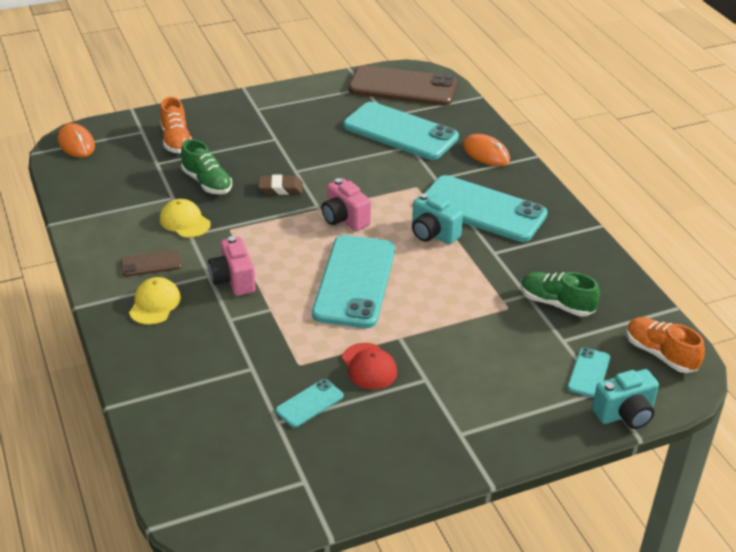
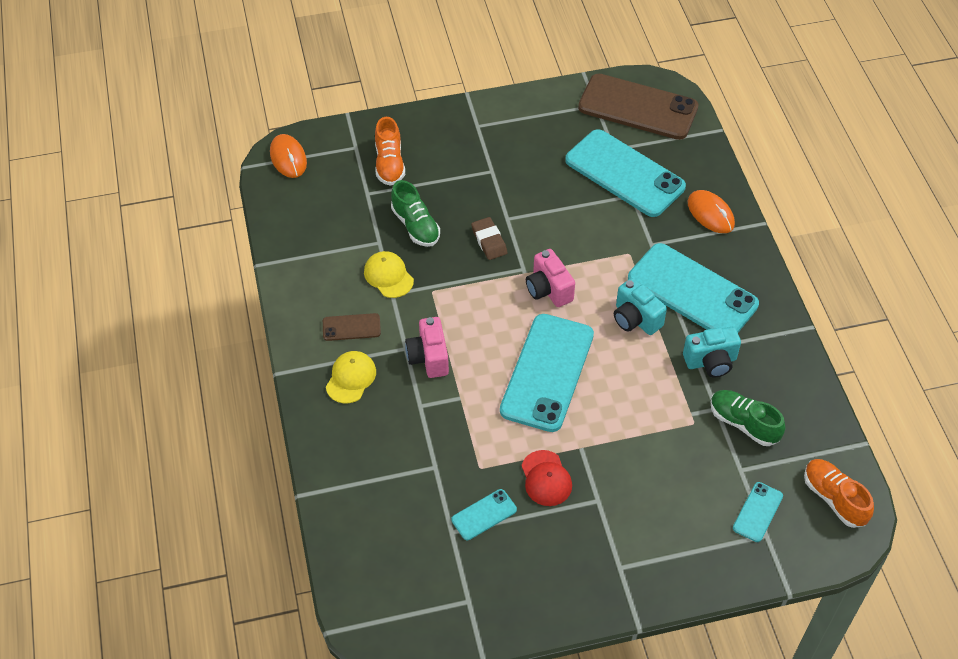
camera: 10 degrees right, 15 degrees up
(280, 188) = (489, 241): brown eraser -> brown eraser turned 60 degrees clockwise
(625, 414) = (782, 565): turquoise camera -> turquoise camera (711, 362)

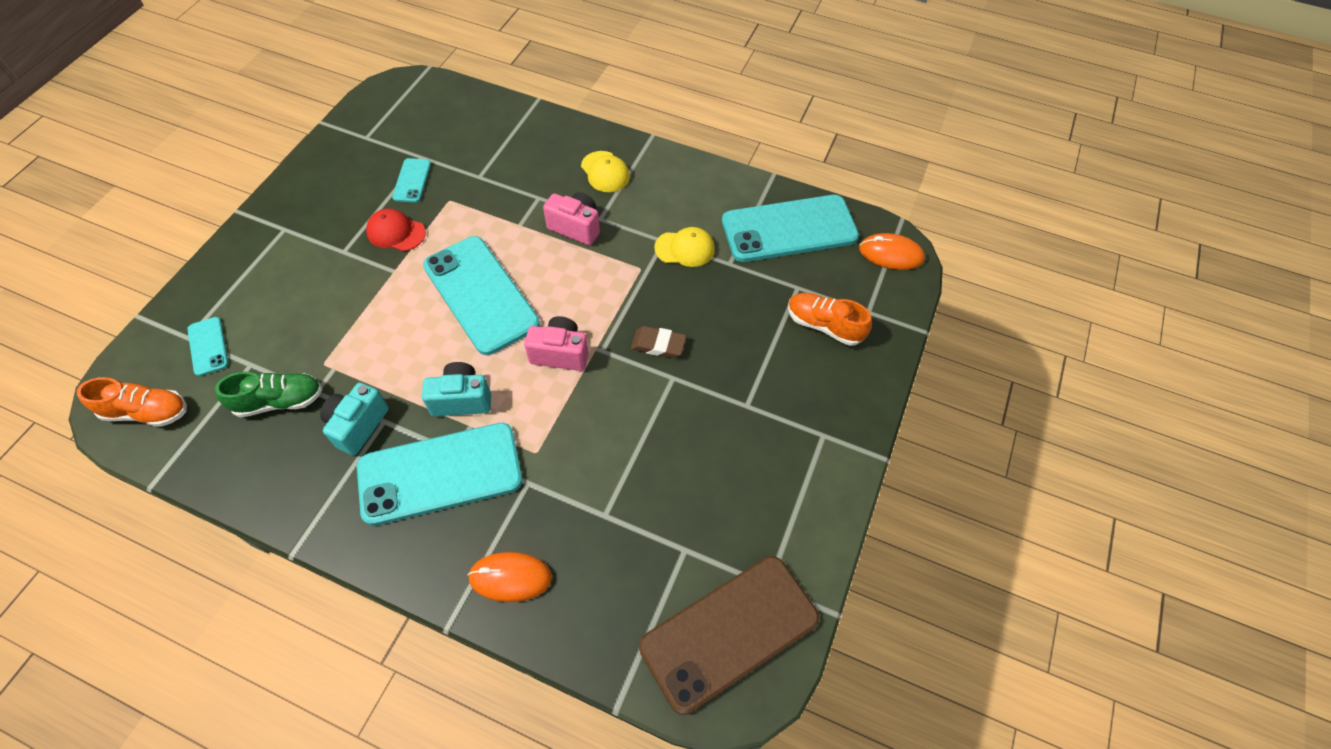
camera: 125 degrees right, 5 degrees up
(351, 327) = (653, 197): brown phone -> none
(415, 226) = (726, 300): green shoe -> none
(624, 173) = (640, 532): turquoise phone -> turquoise phone (789, 229)

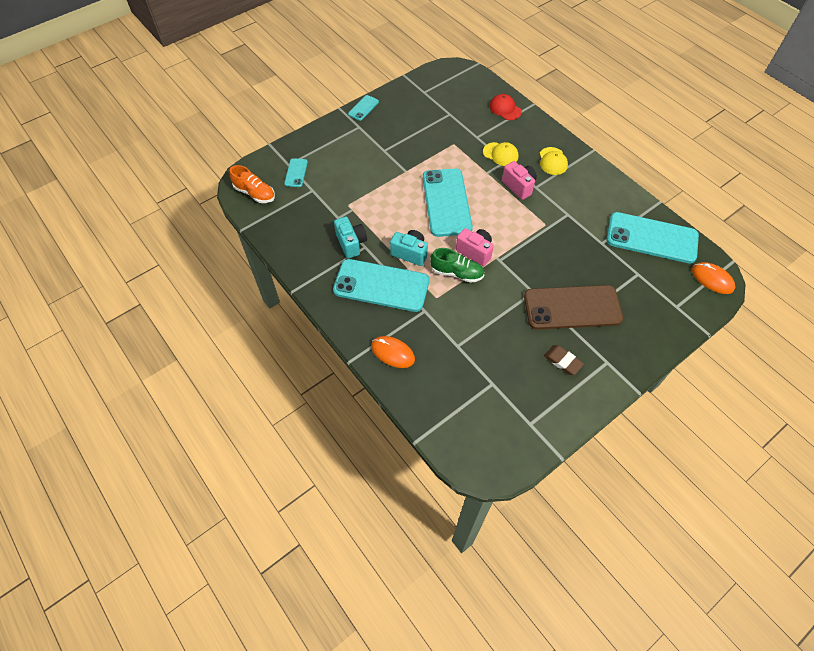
camera: 30 degrees right, 0 degrees up
(279, 401) = (318, 215): green shoe -> green shoe (457, 273)
(358, 425) = (351, 243): turquoise camera -> turquoise camera turned 105 degrees clockwise
(396, 232) = (416, 151): red cap -> red cap (505, 109)
(412, 180) = (438, 125): turquoise phone -> turquoise phone (363, 108)
(658, 344) = (534, 270): brown eraser -> brown eraser (562, 361)
(685, 248) = (578, 224): yellow cap -> yellow cap (500, 154)
(729, 632) = (495, 436): brown phone -> brown phone (572, 308)
(824, 325) = (642, 302): orange shoe -> none

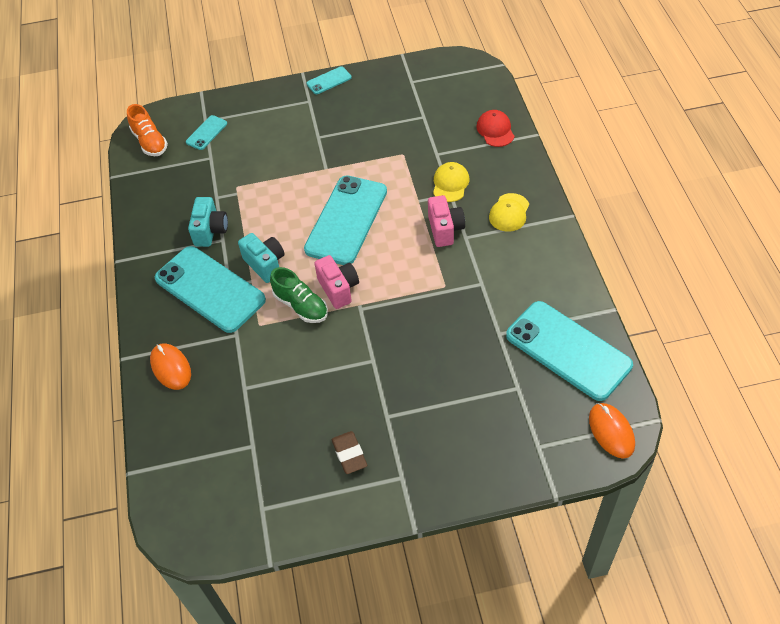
camera: 30 degrees right, 5 degrees down
(500, 154) = (450, 184): yellow cap -> yellow cap turned 135 degrees counterclockwise
(572, 308) = (406, 397): brown phone -> none

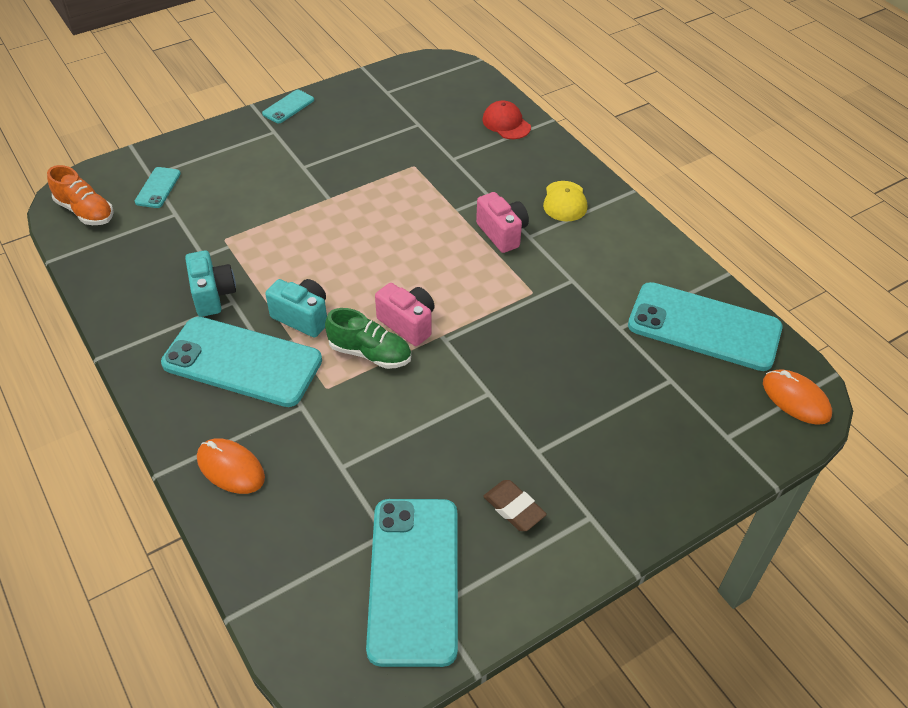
camera: 25 degrees left, 5 degrees down
(346, 220) = (381, 247): turquoise phone -> turquoise phone (414, 579)
(450, 184) = (484, 185): yellow cap -> none

